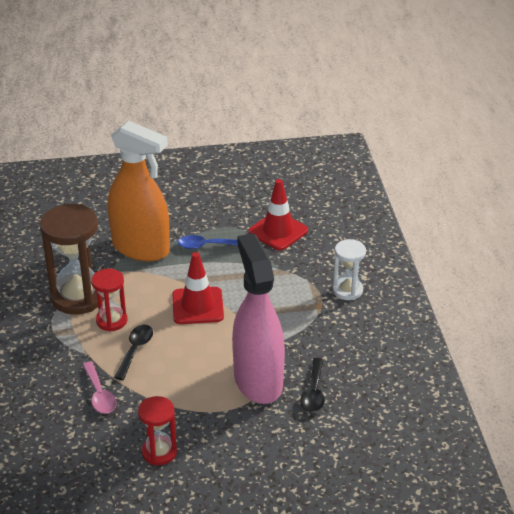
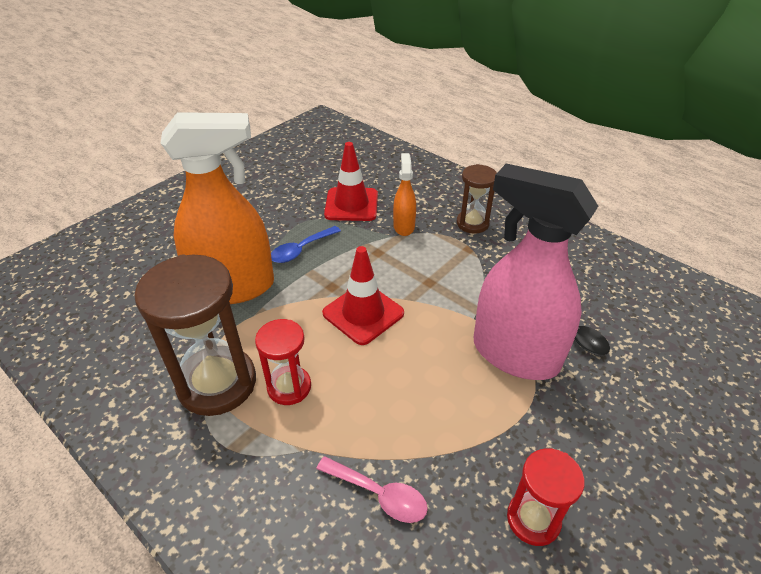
camera: 40 degrees left, 5 degrees up
(135, 350) = (356, 405): black spoon -> none
(295, 266) = (404, 226): none -> orange spray bottle
(347, 290) = (472, 223): white hourglass -> brown hourglass

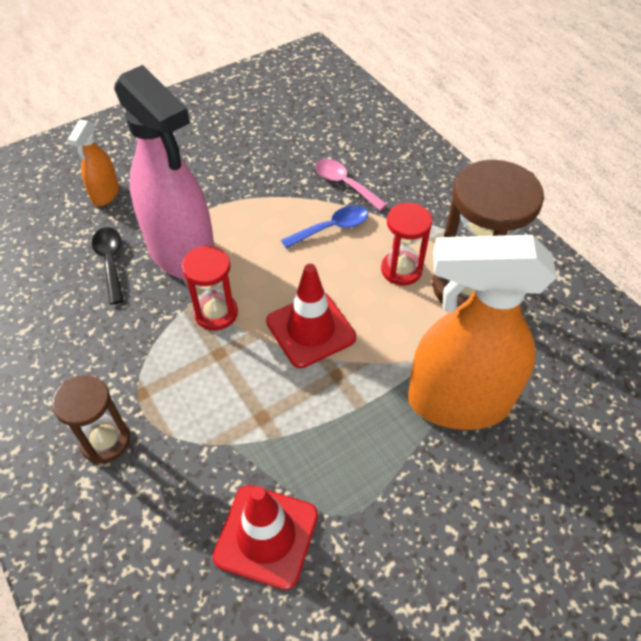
camera: 165 degrees left, 10 degrees up
(301, 250) = (365, 448): blue spoon -> blue spoon (332, 228)
(404, 226) = (205, 460): orange spray bottle -> orange spray bottle (105, 194)
(533, 519) = (247, 153): red hourglass -> red hourglass (216, 313)

